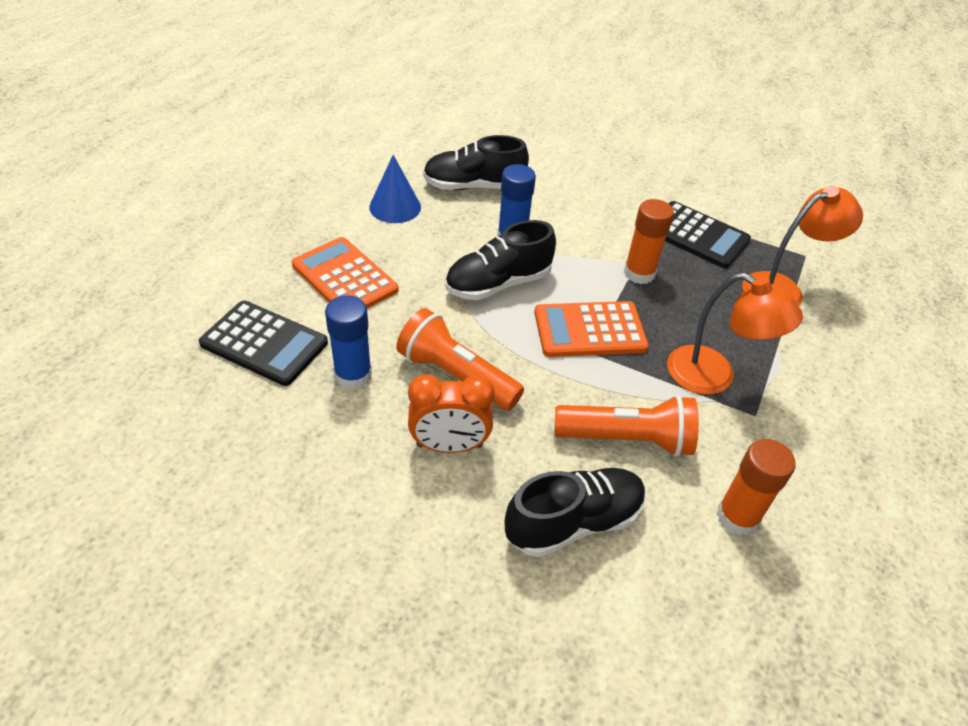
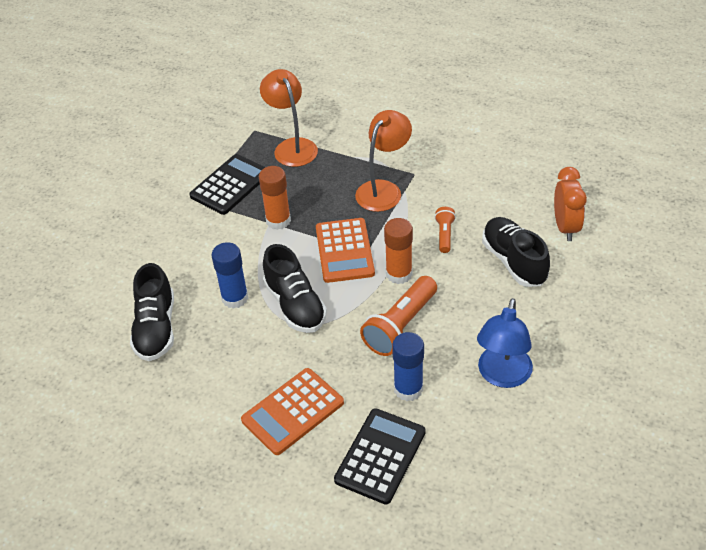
camera: 85 degrees left, 0 degrees up
(353, 476) = (502, 376): none -> blue lamp
(395, 207) = (187, 386): blue cone -> none
(449, 445) = (466, 325): orange clock -> orange clock (565, 227)
(627, 439) = (444, 235): orange flashlight -> orange flashlight, size x0.53
(737, 517) = (494, 190): orange glue stick -> orange glue stick (399, 274)

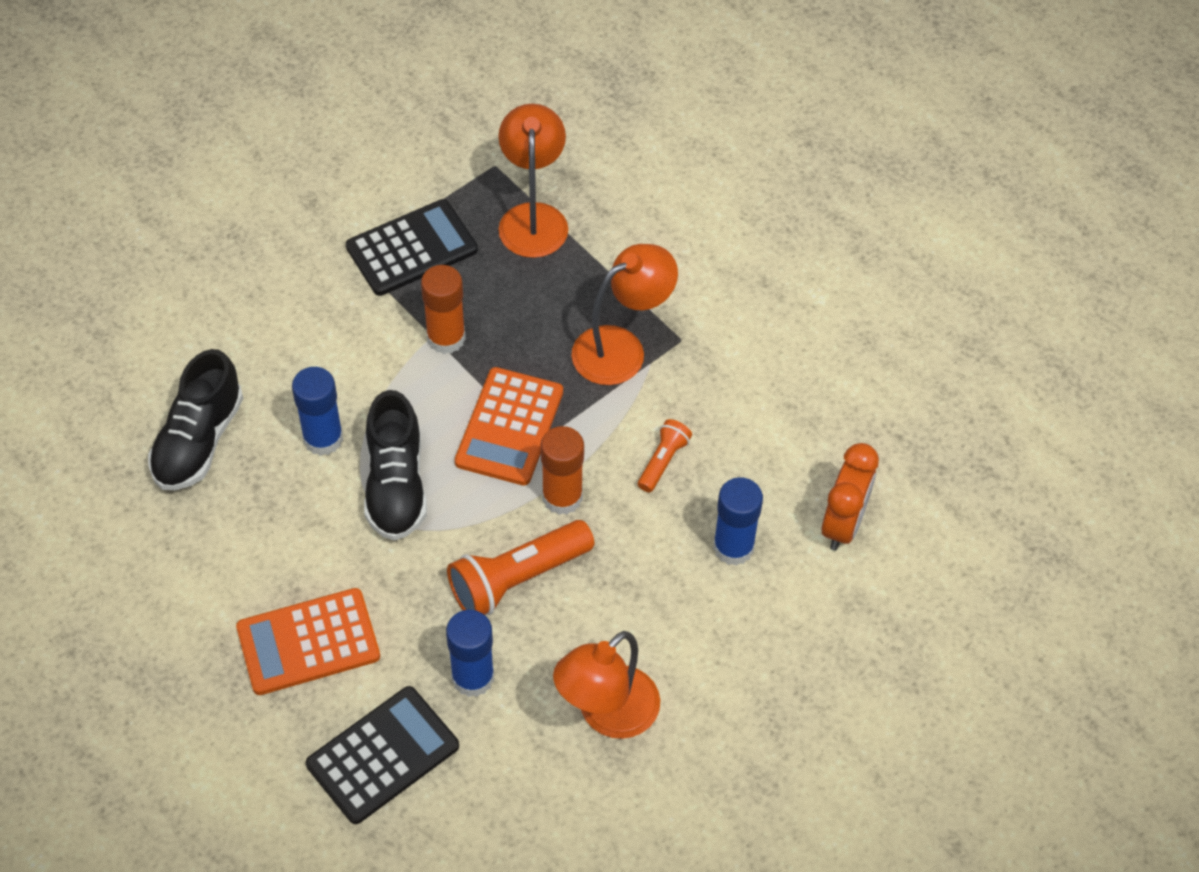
camera: 20 degrees right, 10 degrees up
(502, 376) = (607, 715): blue lamp -> orange lamp
(514, 261) = (733, 547): black shoe -> blue glue stick

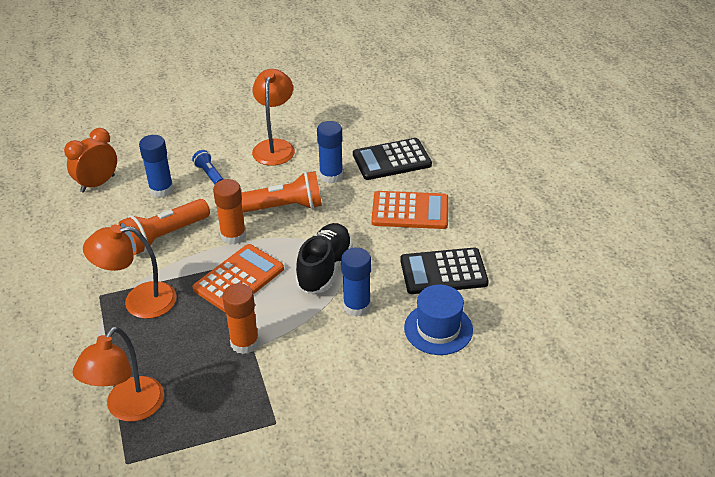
camera: 155 degrees left, 15 degrees down
(198, 441) = (438, 329): black shoe -> blue hat
(412, 248) = (230, 414): black calculator -> black calculator (443, 272)
(607, 715) = (275, 146): orange lamp -> orange lamp turned 60 degrees counterclockwise
(663, 461) = (165, 236): orange flashlight -> orange flashlight, size x1.87
(679, 607) = (209, 174): none -> blue flashlight

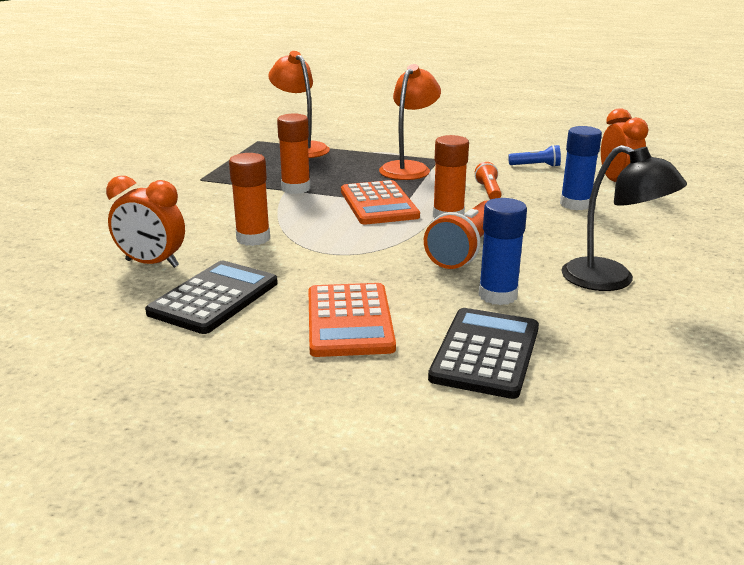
camera: 125 degrees right, 15 degrees down
(165, 236) = (488, 191): orange flashlight -> orange flashlight, size x0.53
(209, 174) = (582, 230): blue flashlight -> blue flashlight (536, 166)
(275, 146) = (611, 280): orange lamp -> black lamp
(324, 268) = (330, 241): black shoe -> none
(357, 306) = (253, 238): blue glue stick -> orange glue stick
(410, 211) = (349, 321): orange calculator -> orange calculator turned 45 degrees counterclockwise
(438, 329) = (152, 263): blue hat -> orange clock

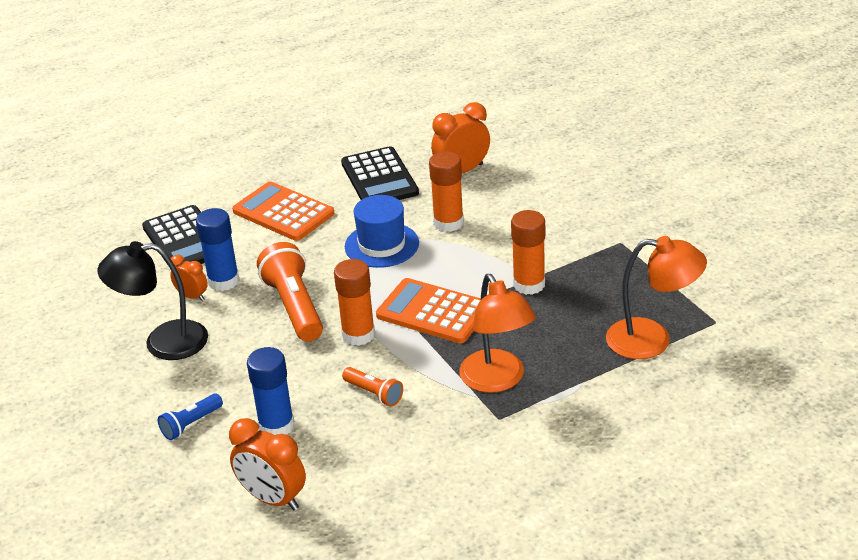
camera: 135 degrees right, 10 degrees up
(327, 251) = (381, 245): none -> blue hat
(536, 166) = (389, 477): blue flashlight -> blue flashlight (191, 424)
(543, 299) = (192, 296): none -> orange clock

